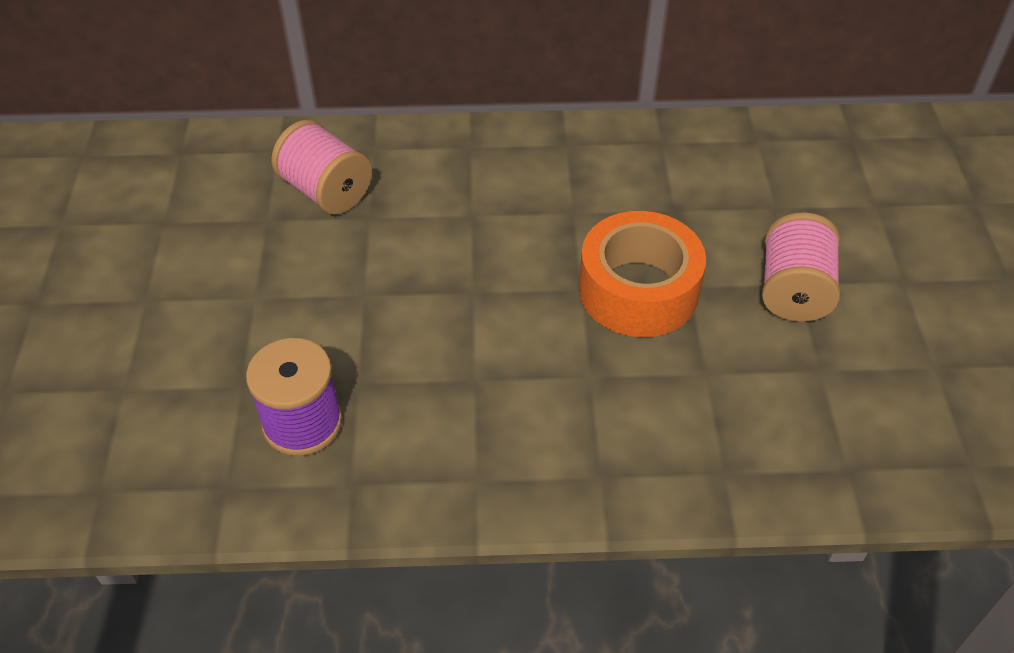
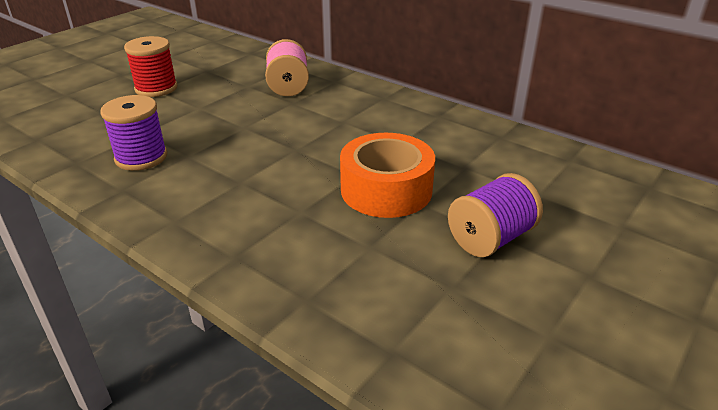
camera: 40 degrees right, 15 degrees down
(138, 298) = (156, 88): none -> red spool
(793, 291) = (490, 238): pink spool -> purple spool

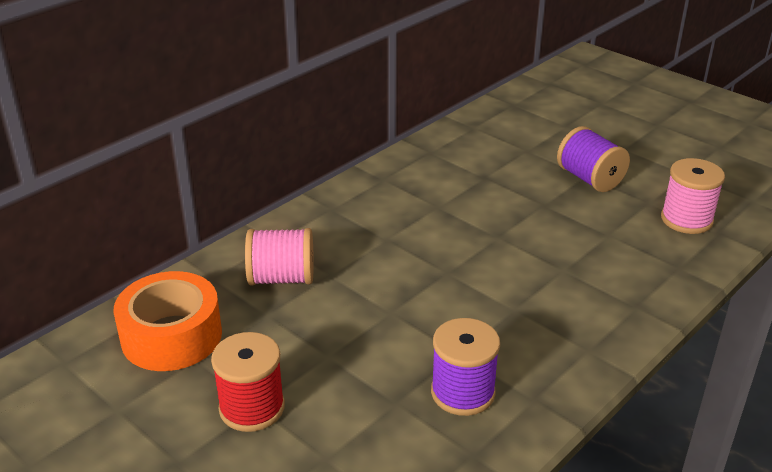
camera: 85 degrees left, 0 degrees up
(386, 190) = (525, 220): orange tape -> orange tape (171, 336)
(417, 319) = (686, 219): none -> pink spool

